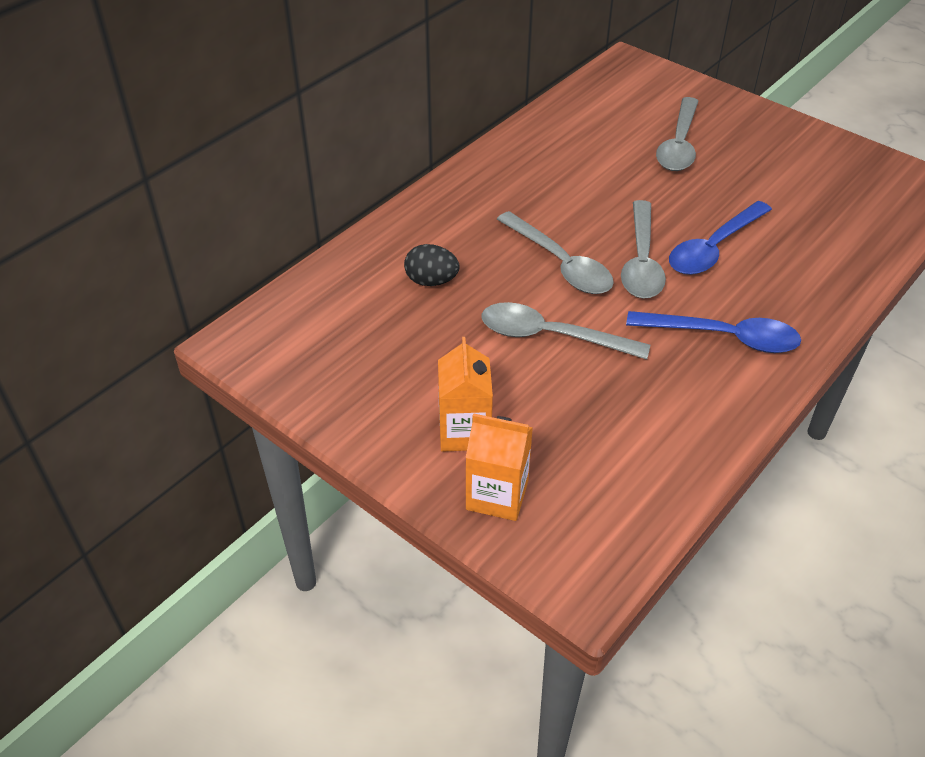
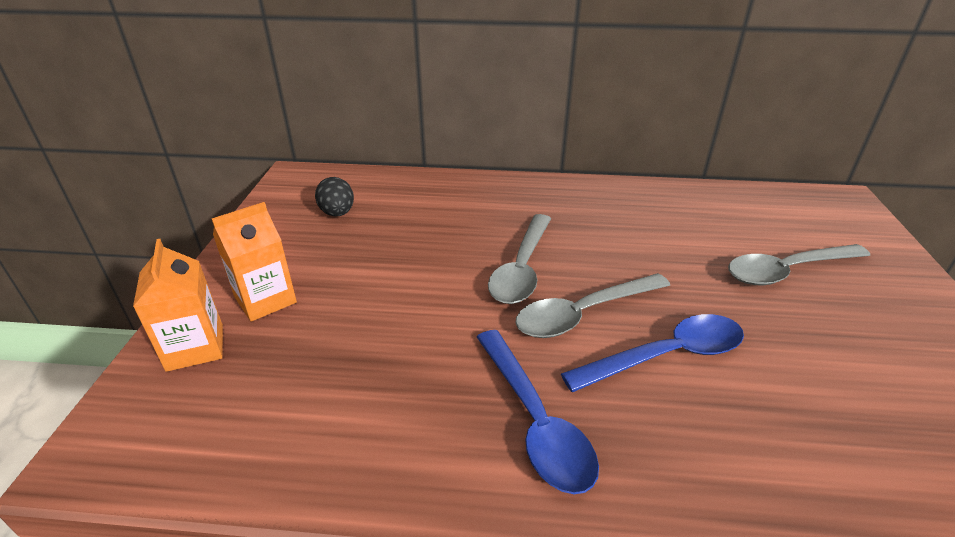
camera: 55 degrees right, 10 degrees down
(431, 281) = (429, 218): black egg -> black egg (337, 213)
(550, 336) = (422, 299): grey spoon -> none
(713, 248) = (667, 356): blue spoon -> blue spoon turned 150 degrees clockwise

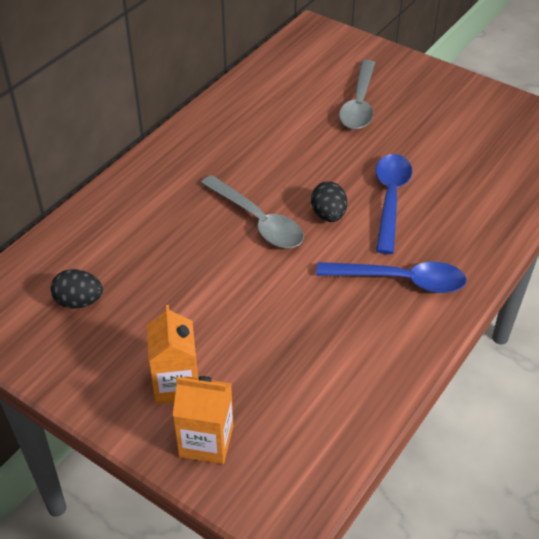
camera: 60 degrees left, 10 degrees up
(582, 314) = (328, 215): grey spoon -> black egg

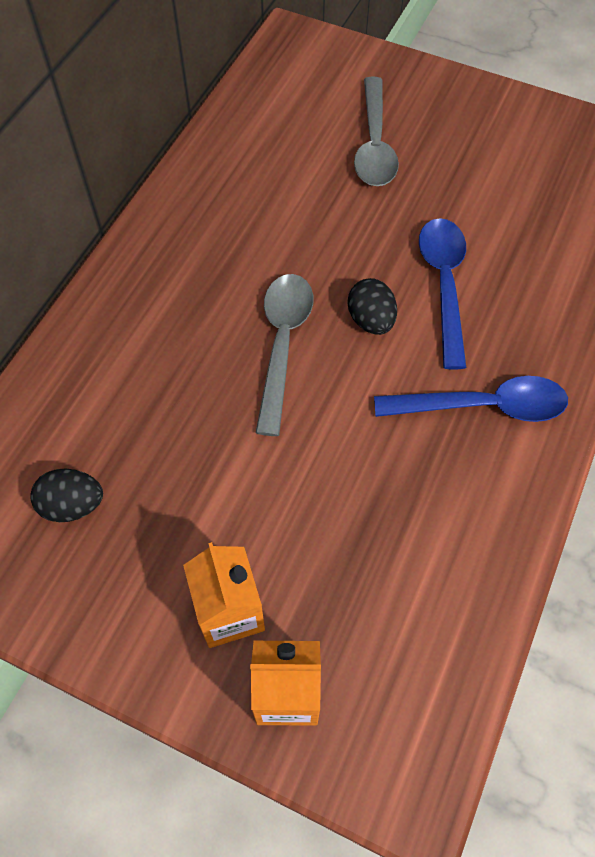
camera: 10 degrees left, 15 degrees up
(258, 221) = (283, 343): grey spoon -> grey spoon turned 120 degrees counterclockwise

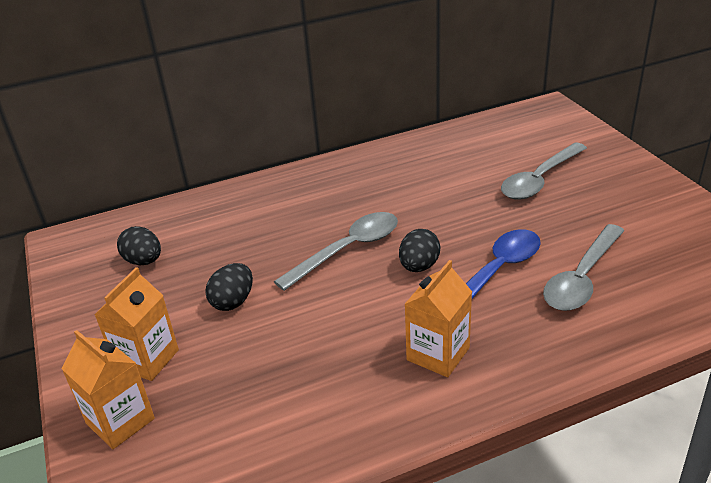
camera: 45 degrees right, 25 degrees down
(237, 484) = (233, 302): none -> black egg
(483, 406) = (438, 354): blue spoon -> orange carton
(516, 246) = (581, 278): none -> grey spoon

